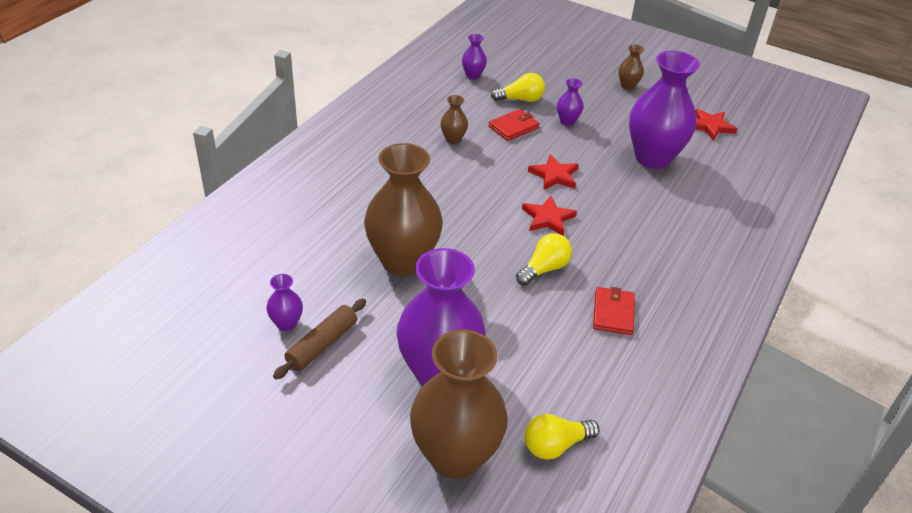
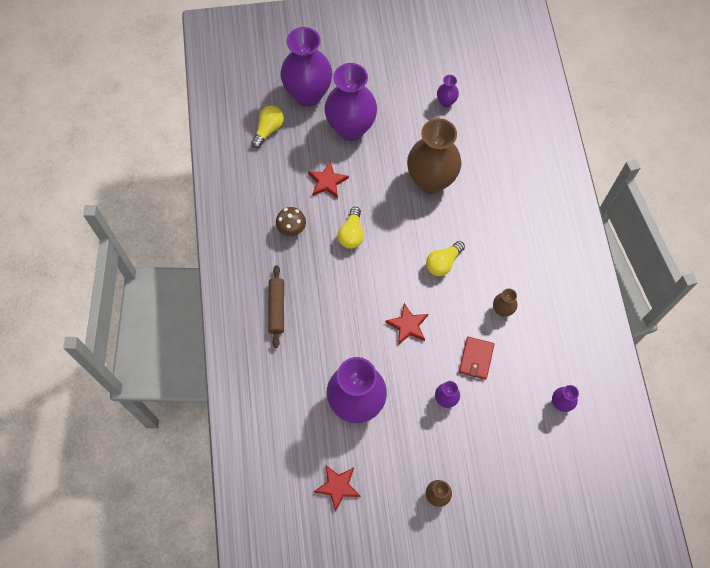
camera: 145 degrees right, 25 degrees up
(322, 344) = (418, 104): brown rolling pin -> brown rolling pin (276, 308)
(455, 456) = (308, 94): brown vase -> purple vase
(520, 99) = (500, 400): yellow light bulb -> yellow light bulb (443, 263)
(548, 218) = (381, 279): red star -> red star (327, 182)
(613, 313) = (292, 229): red wallet -> brown mushroom

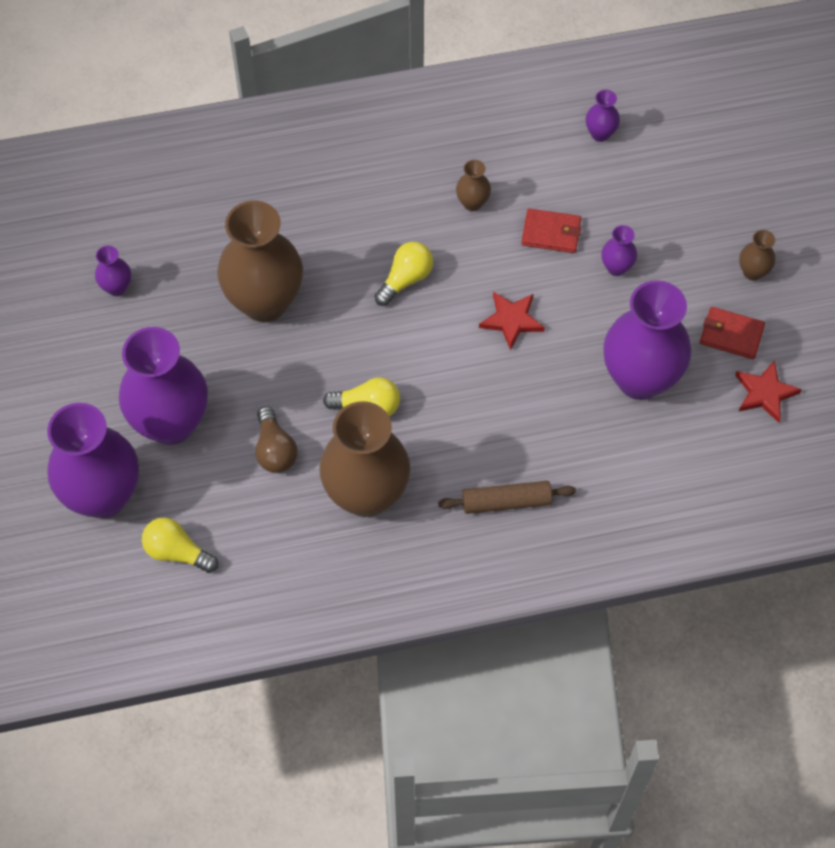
camera: 95 degrees left, 5 degrees down
(292, 229) = (366, 494): brown mushroom -> brown vase
(327, 182) = (275, 450): red star -> brown light bulb
(386, 471) = (731, 335): none -> red wallet
(443, 263) = (405, 279): yellow light bulb -> yellow light bulb turned 90 degrees counterclockwise

